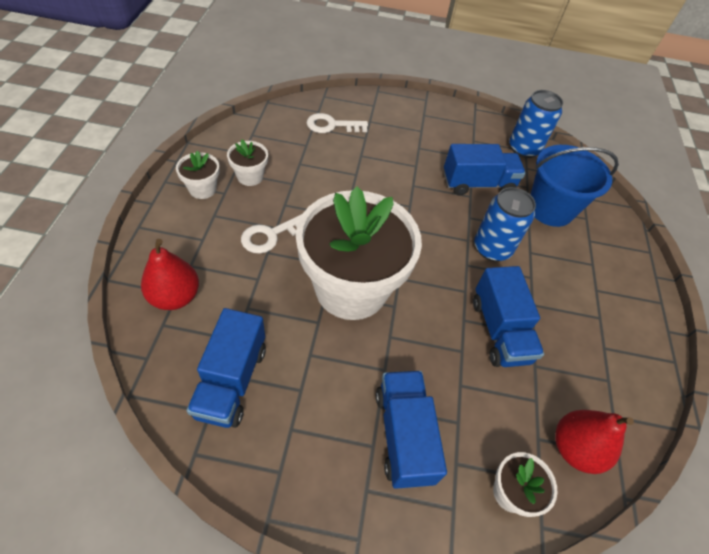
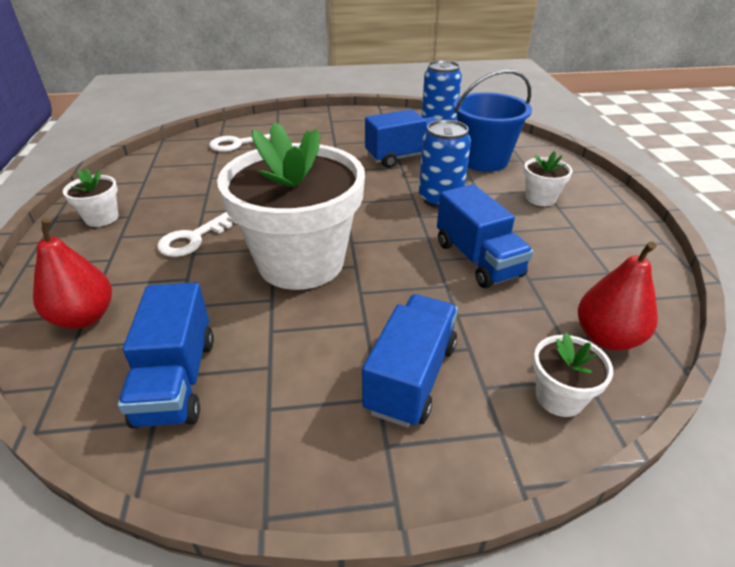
camera: 10 degrees left, 15 degrees down
(250, 176) = (156, 197): white flower pot -> white flower pot (540, 198)
(403, 435) = (411, 377): blue truck -> blue truck turned 45 degrees clockwise

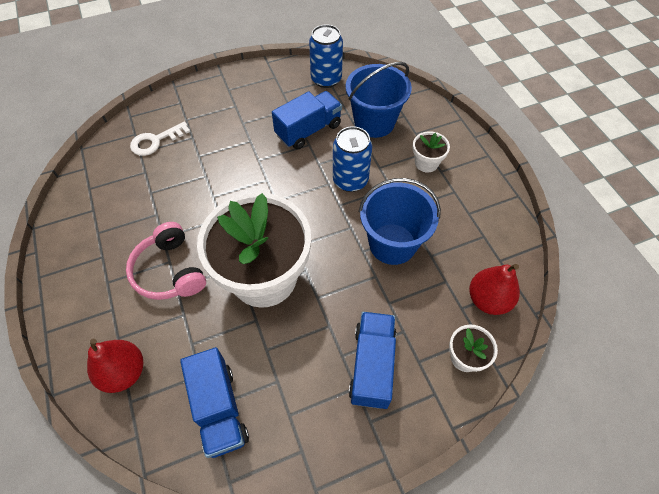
camera: 15 degrees left, 20 degrees up
(101, 218) = (79, 264): white flower pot -> none
(193, 239) = (169, 271): white key -> pink headphones
(477, 259) = (392, 244): blue truck -> blue bucket

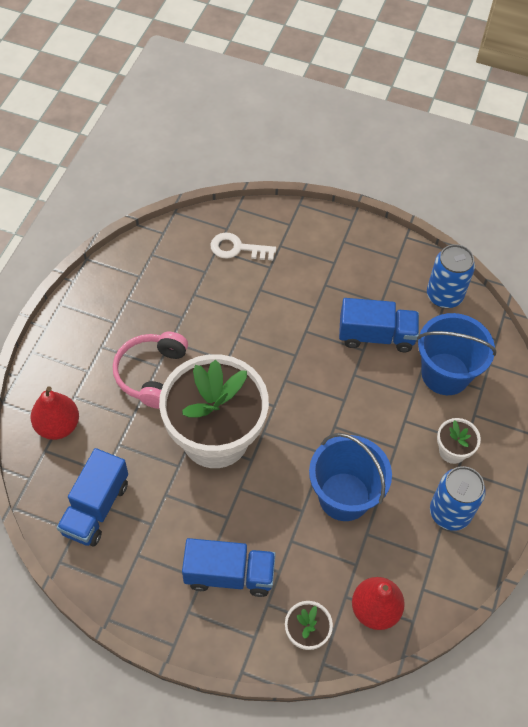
camera: 40 degrees right, 0 degrees up
(350, 180) = (366, 412): blue can -> blue can (450, 512)
(372, 365) = (229, 575): blue truck -> blue truck turned 45 degrees clockwise

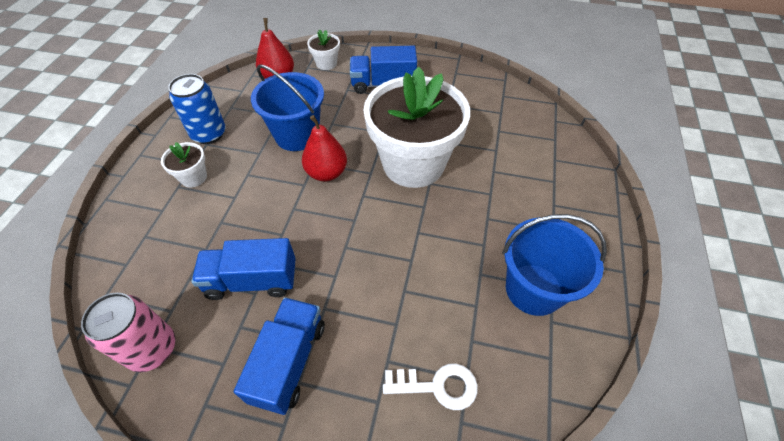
camera: 175 degrees right, 5 degrees down
(58, 426) = (555, 157): red pear -> red pear (326, 173)
(96, 508) = (494, 109): blue truck -> blue truck (289, 361)
(151, 374) = (490, 209): pink headphones -> none
(444, 295) = (152, 349): blue can -> pink can
(445, 374) = (180, 247): blue bucket -> blue bucket (533, 289)

